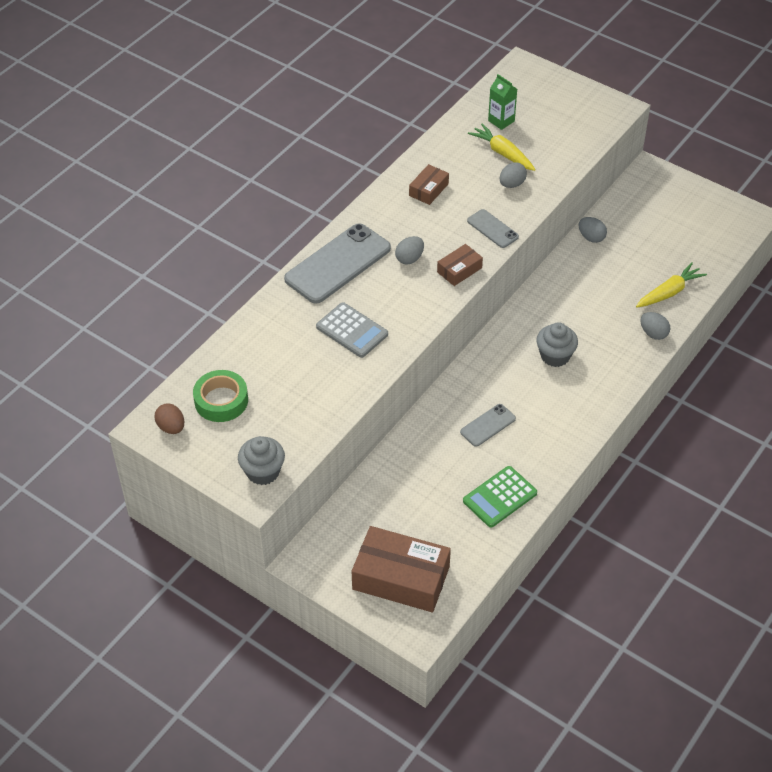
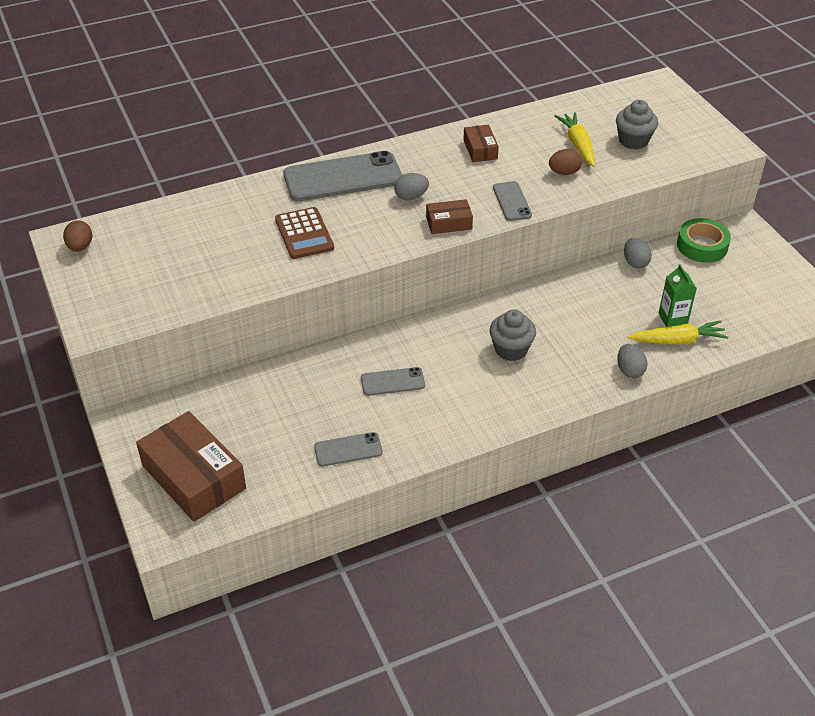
camera: 30 degrees right, 5 degrees down
(221, 400) = (140, 243): green tape -> green tape (702, 246)
(263, 472) = (118, 314): grey cupcake -> grey cupcake (633, 141)
(352, 330) = (304, 234): grey calculator -> brown calculator
(428, 189) = (480, 149): brown box -> brown box turned 75 degrees counterclockwise
(500, 497) = (348, 450): green calculator -> grey phone
(501, 121) = (600, 119): green carton -> green carton (672, 319)
(512, 184) = (564, 172): grey egg -> brown egg

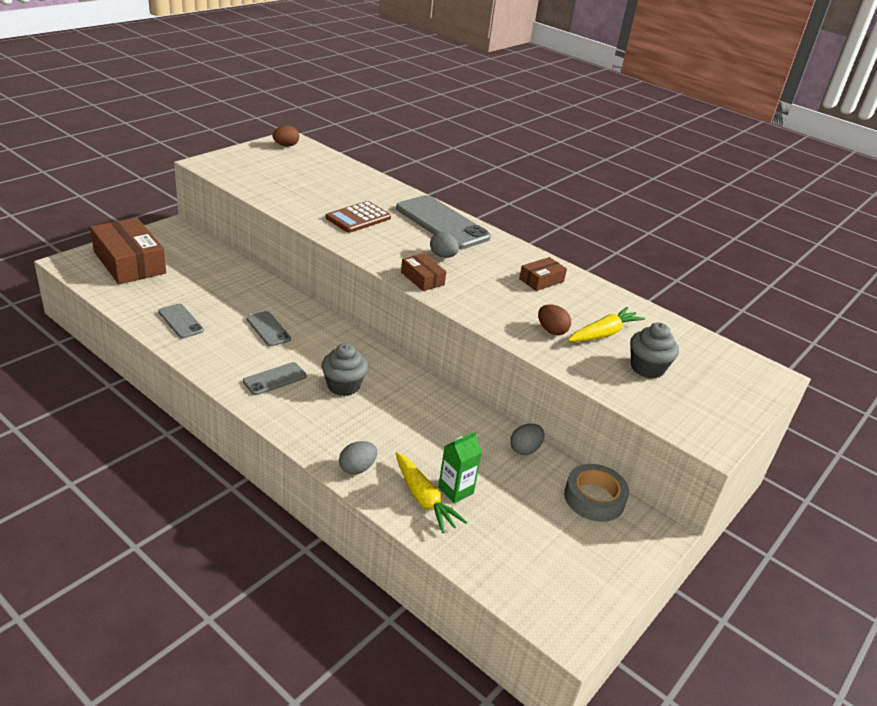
camera: 60 degrees right, 10 degrees down
(193, 477) = (129, 262): brown box -> brown box turned 60 degrees counterclockwise
(511, 201) = (480, 306): grey phone -> grey phone (274, 379)
(702, 246) = (594, 498): green tape -> grey tape

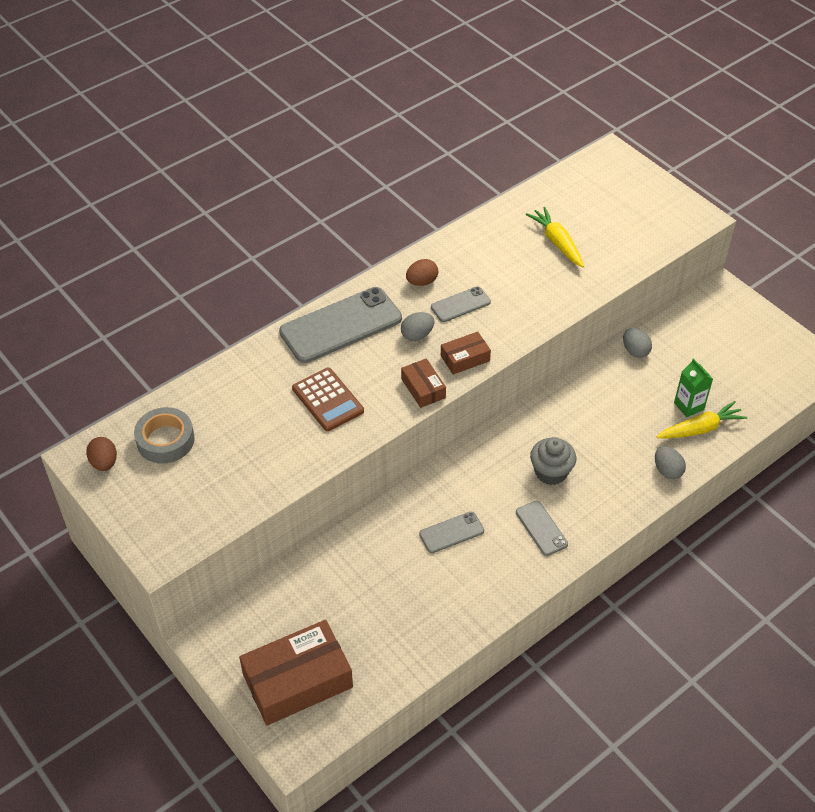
camera: 75 degrees left, 15 degrees up
(180, 321) = (435, 616): grey phone -> grey phone (460, 305)
(541, 280) = (464, 266): brown box -> brown box (423, 388)
(551, 331) = (555, 277): brown egg -> brown egg (422, 282)
(594, 498) = (690, 319): grey tape -> grey tape (165, 440)
(647, 368) = (608, 227): grey cupcake -> none

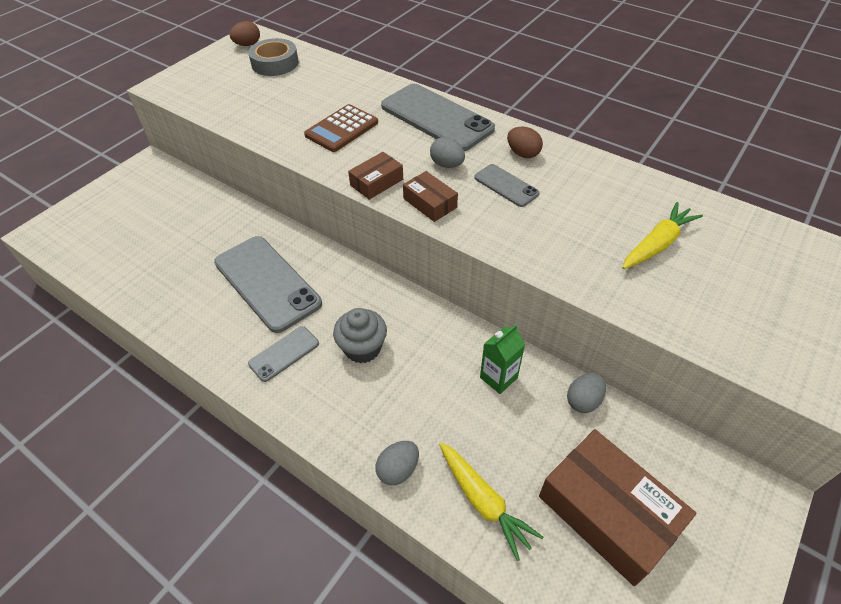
camera: 75 degrees right, 0 degrees up
(297, 681) = (104, 220): brown box -> brown box (607, 512)
(451, 532) = (267, 283): grey phone -> grey phone, size x2.01
(689, 406) = (517, 480): green carton -> green carton (498, 378)

